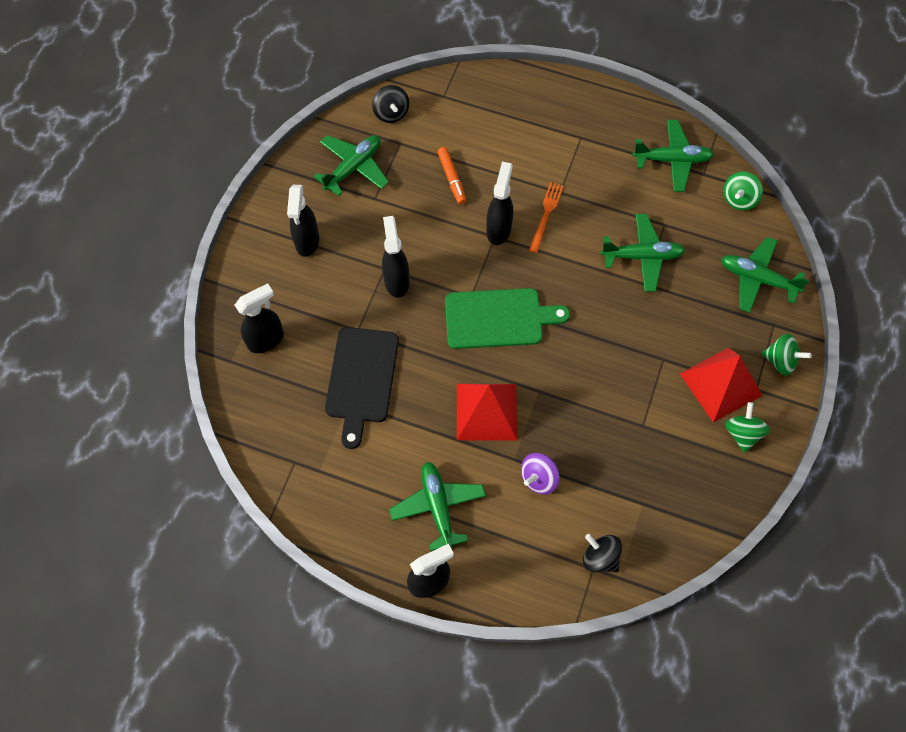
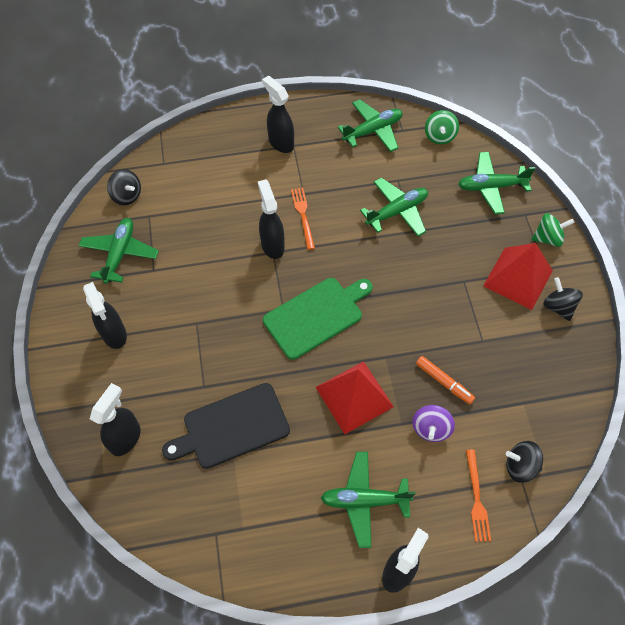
camera: 30 degrees left, 5 degrees down
(361, 379) = (232, 427): black cutting board -> black cutting board turned 90 degrees clockwise
(396, 281) = (212, 328): black spray bottle -> black spray bottle (280, 143)
(438, 506) = (364, 500): green plane -> green plane turned 45 degrees counterclockwise
(452, 178) = (209, 224): orange marker -> orange marker (444, 382)
(540, 562) = (476, 498): none -> orange fork
(742, 433) = (558, 306): green spinning top -> black spinning top

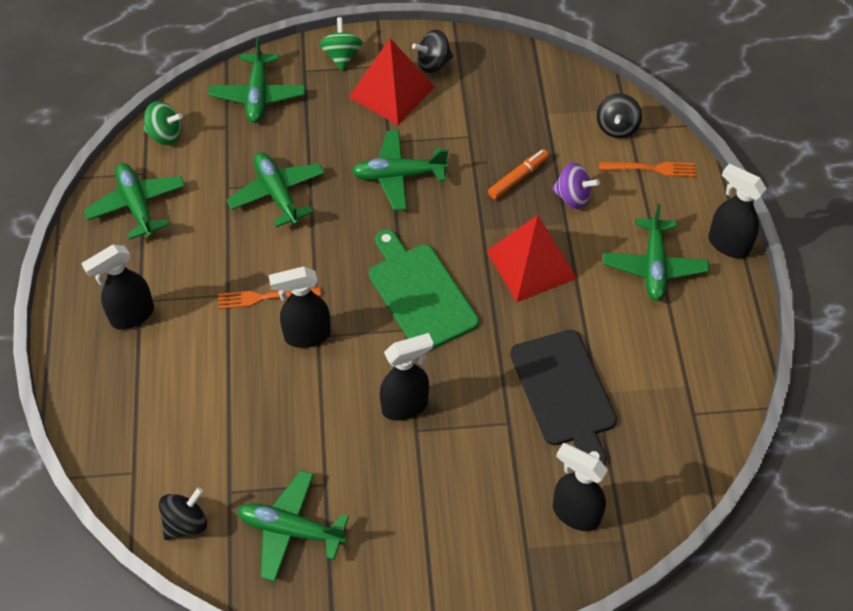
camera: 85 degrees left, 5 degrees down
(114, 334) = (424, 533): black spray bottle -> black spray bottle (405, 406)
(429, 291) = (398, 176): none -> green plane

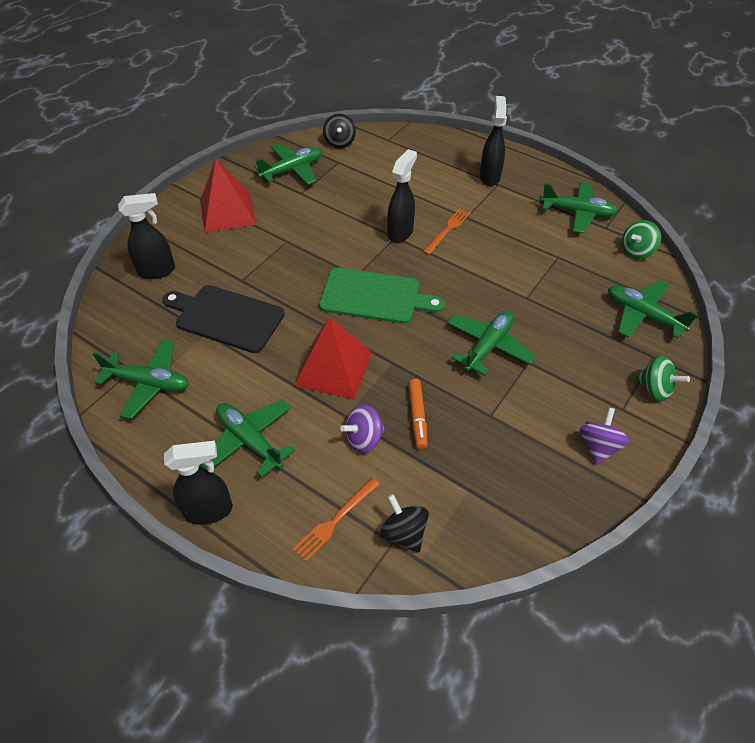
camera: 130 degrees right, 5 degrees down
(277, 194) = (529, 276): green plane -> green plane (148, 383)
(391, 91) = (584, 396): red pyramid -> red pyramid (228, 212)
(405, 406) = (306, 245): black spray bottle -> none
(433, 63) = (598, 446): black spinning top -> purple spinning top

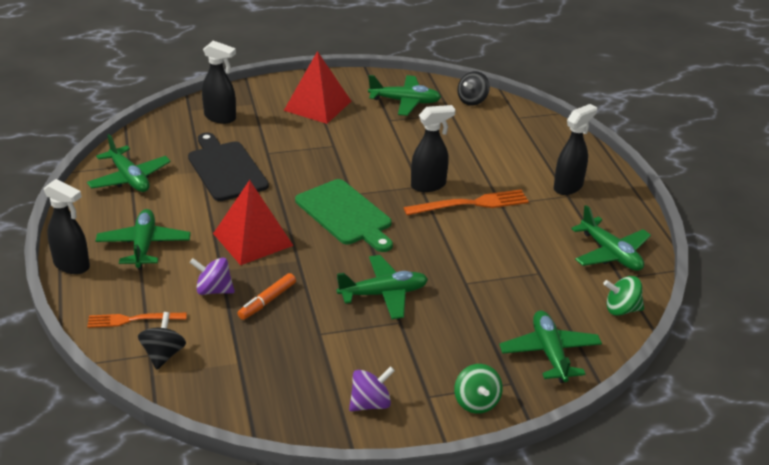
camera: 40 degrees right, 15 degrees down
(447, 230) = (470, 204): orange fork -> orange fork, size x1.51

